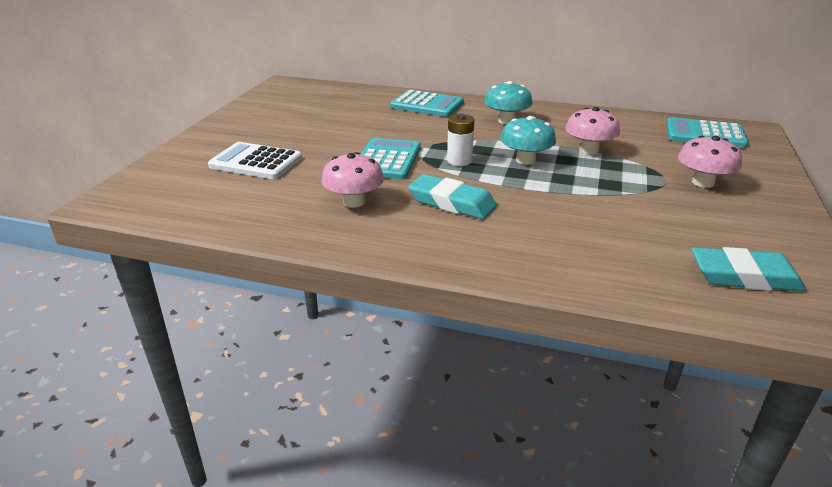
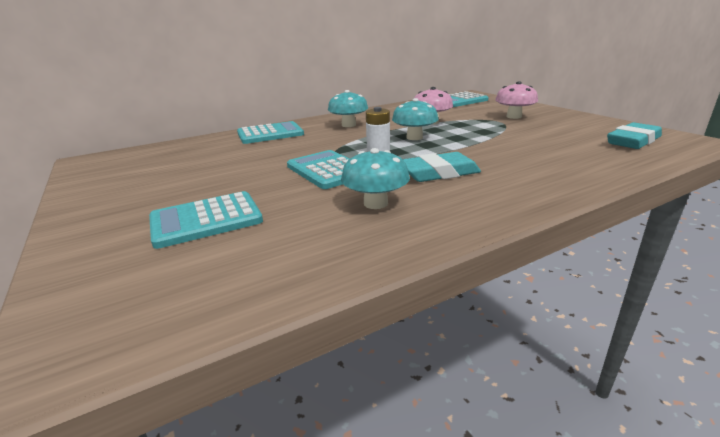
camera: 45 degrees left, 5 degrees down
(256, 162) = (206, 220): white calculator -> turquoise calculator
(354, 202) = (375, 203): pink mushroom -> turquoise mushroom

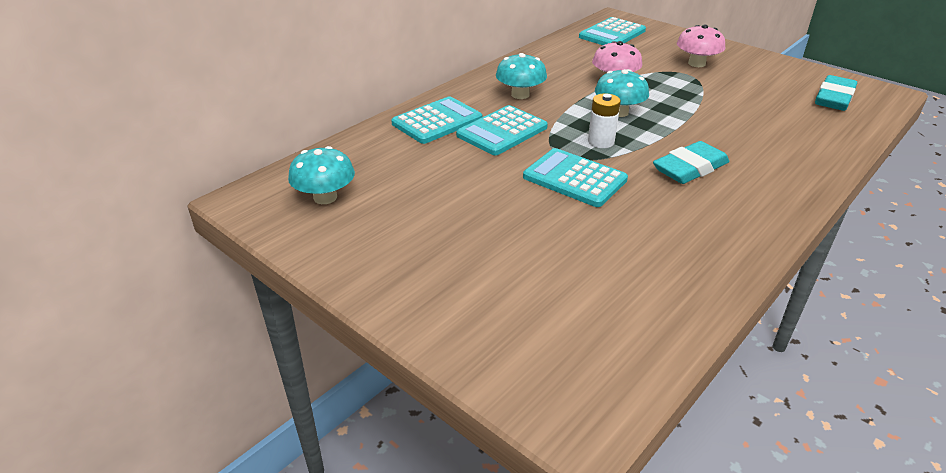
camera: 20 degrees left, 10 degrees up
(206, 220) = (524, 267): turquoise calculator -> turquoise calculator (502, 131)
(375, 203) = (667, 219): turquoise mushroom -> turquoise mushroom (325, 197)

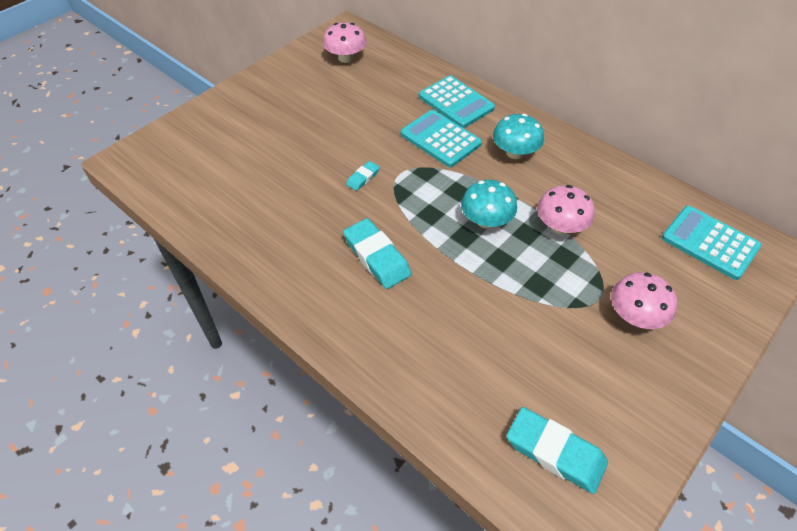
camera: 90 degrees right, 15 degrees up
(325, 197) = (345, 58): turquoise mushroom -> pink mushroom
(574, 178) = (363, 178): turquoise calculator -> turquoise eraser
(601, 142) = (424, 200): white battery -> none

